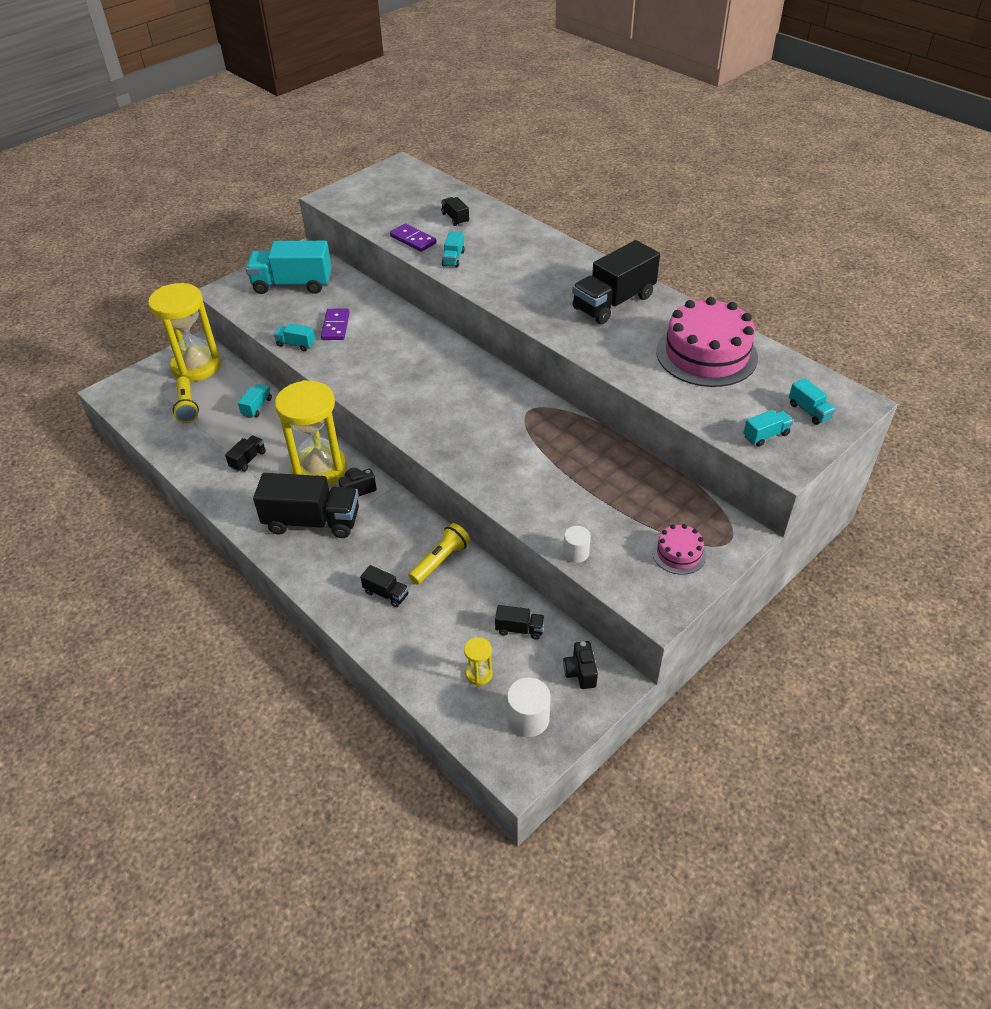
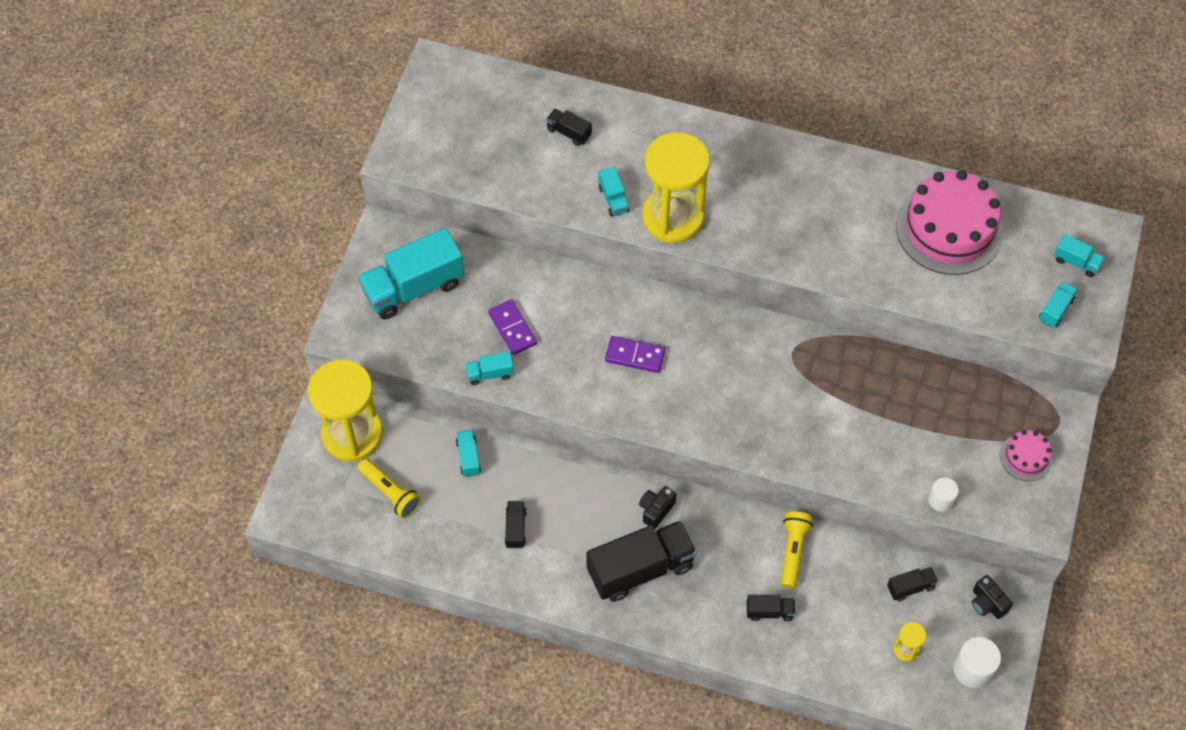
camera: 30 degrees left, 15 degrees up
(319, 469) = (598, 504): yellow hourglass -> yellow hourglass (673, 217)
(413, 240) = (548, 188): purple domino -> purple domino (635, 356)
(613, 302) = (820, 194): black truck -> none

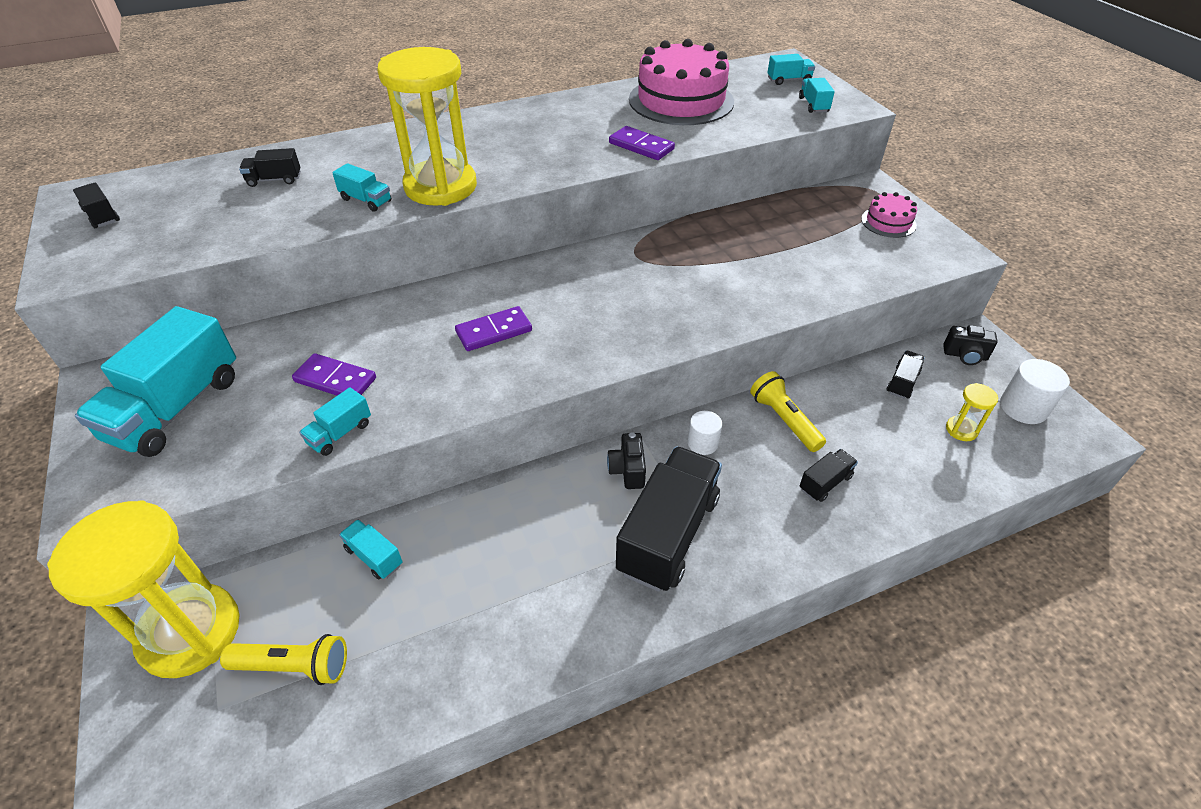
camera: 40 degrees left, 15 degrees down
(515, 528) = (494, 592): black truck -> black truck (102, 216)
(856, 267) = (641, 146): none -> purple domino
(941, 500) = (874, 280): white cylinder -> white cylinder (702, 443)

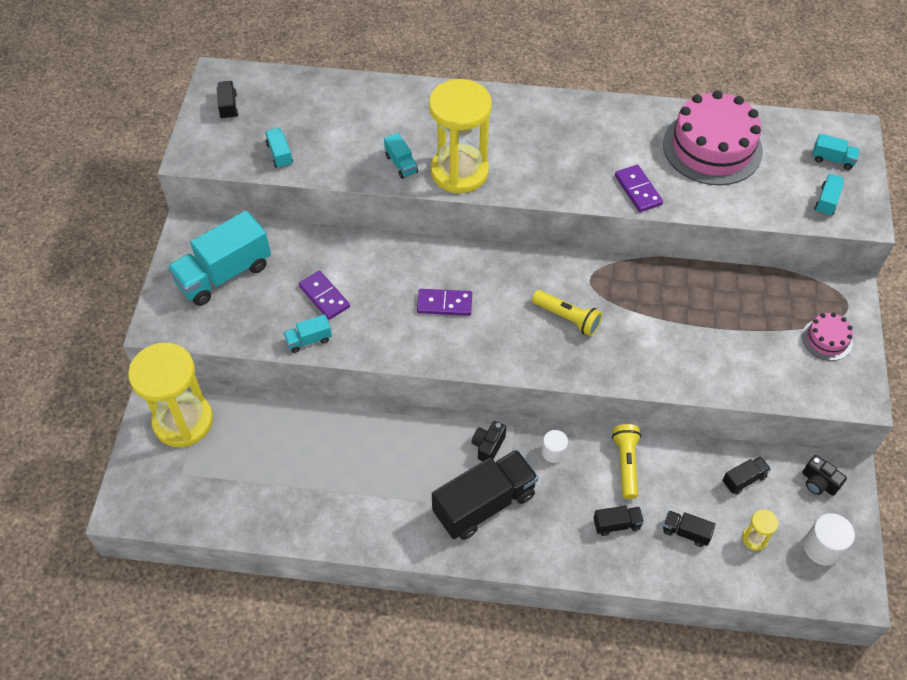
camera: 30 degrees right, 10 degrees up
(274, 180) = (350, 115): black truck -> black truck (686, 532)
(294, 666) = (228, 470): yellow flashlight -> yellow flashlight (567, 318)
(374, 557) = (300, 425): turquoise truck -> turquoise truck (280, 154)

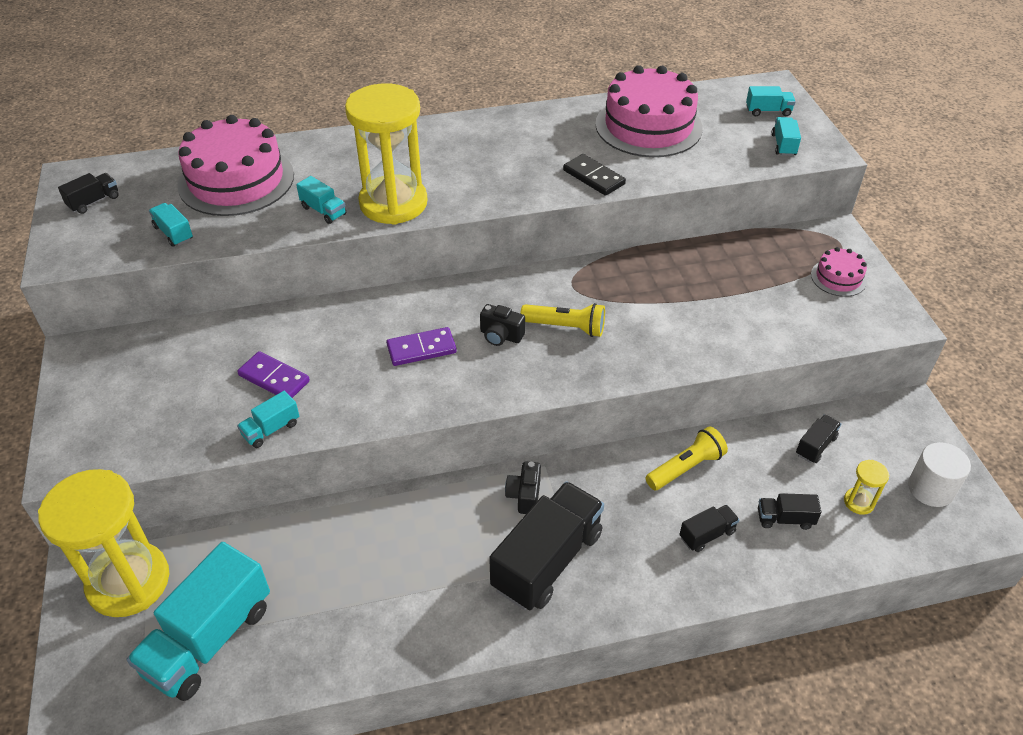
camera: 20 degrees left, 10 degrees down
(224, 274) = (138, 387): turquoise truck -> turquoise truck (209, 639)
(228, 106) = (94, 202): black truck -> black truck turned 75 degrees clockwise
(342, 114) = (236, 180): none -> pink cake
(553, 452) = (601, 479): white cylinder -> none
(626, 464) = (686, 468): yellow flashlight -> yellow flashlight turned 75 degrees clockwise
(638, 190) = (593, 177): purple domino -> black domino
(818, 483) = (890, 426): black camera -> black camera (500, 336)

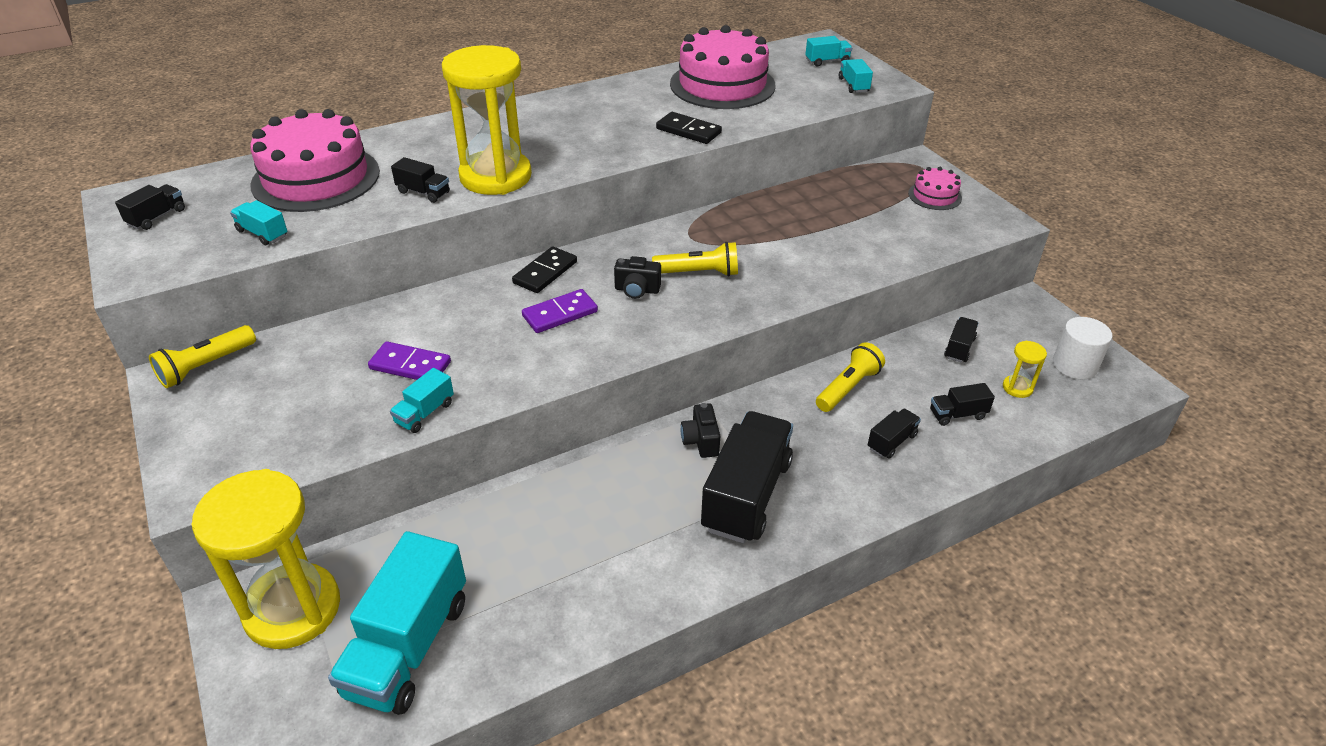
camera: 15 degrees left, 5 degrees down
(107, 346) = (206, 366): none -> yellow flashlight
(323, 211) = (423, 192): turquoise truck -> black truck
(423, 302) = (545, 272): none -> black domino

